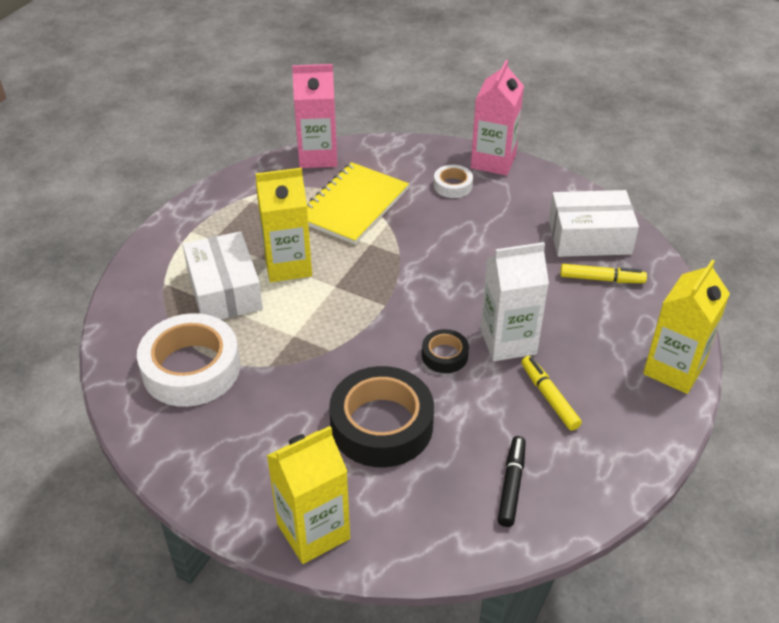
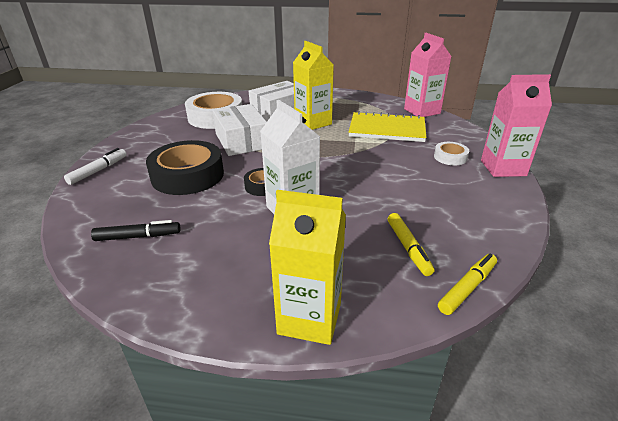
camera: 70 degrees right, 10 degrees down
(313, 531) = (98, 170): yellow carton -> white marker
(549, 397) = (238, 240): yellow marker -> yellow marker (467, 288)
(589, 237) = (461, 232): white box -> white box (241, 141)

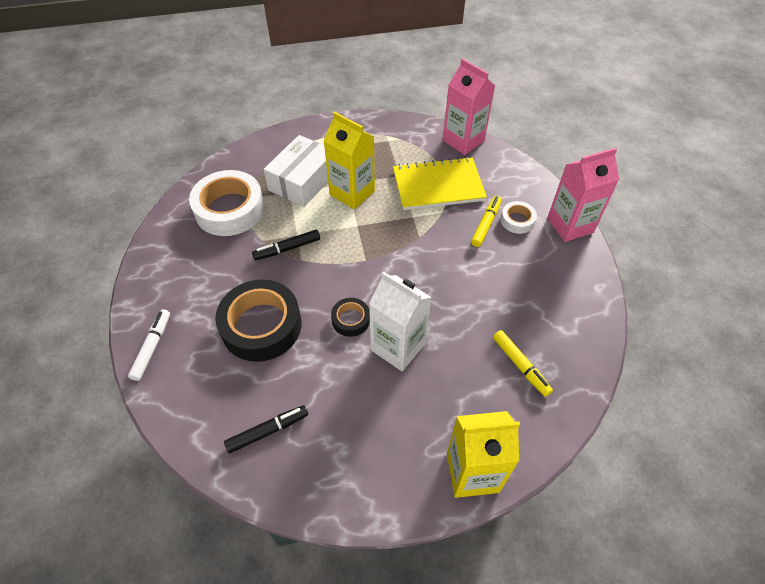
camera: 20 degrees left, 20 degrees up
(241, 141) = (287, 248): white box -> black marker
(467, 288) = (580, 397): yellow marker -> yellow marker (486, 224)

